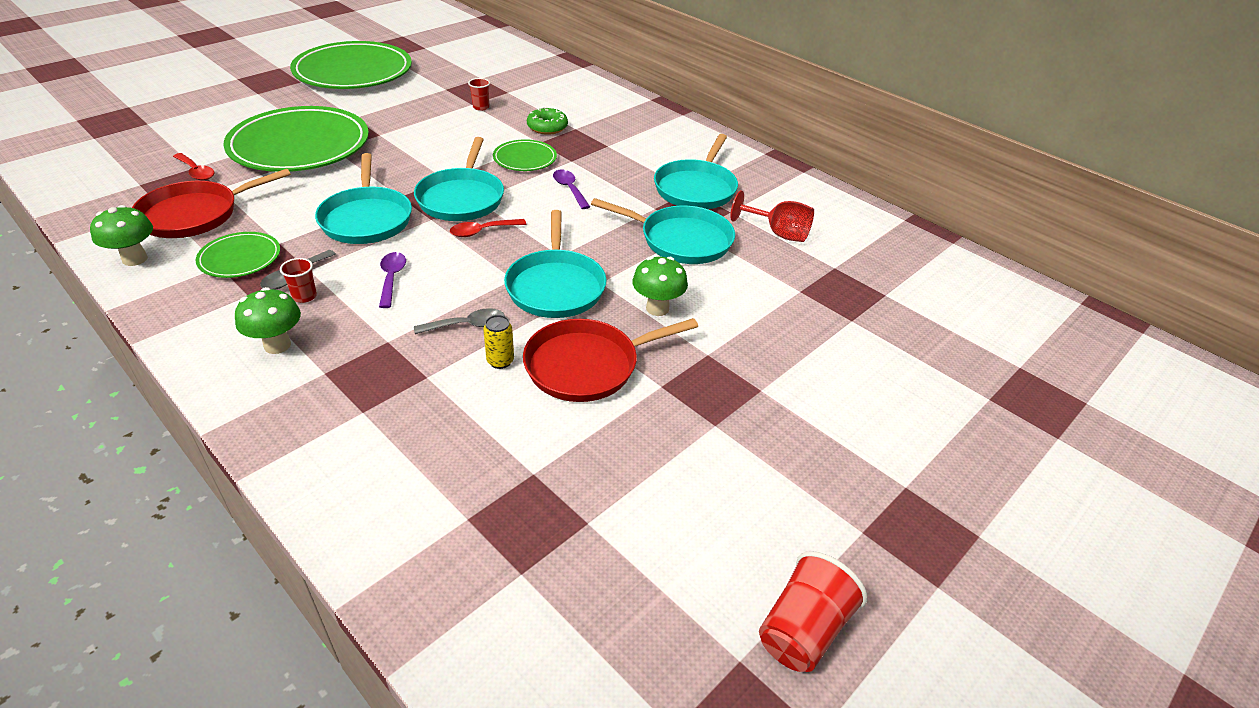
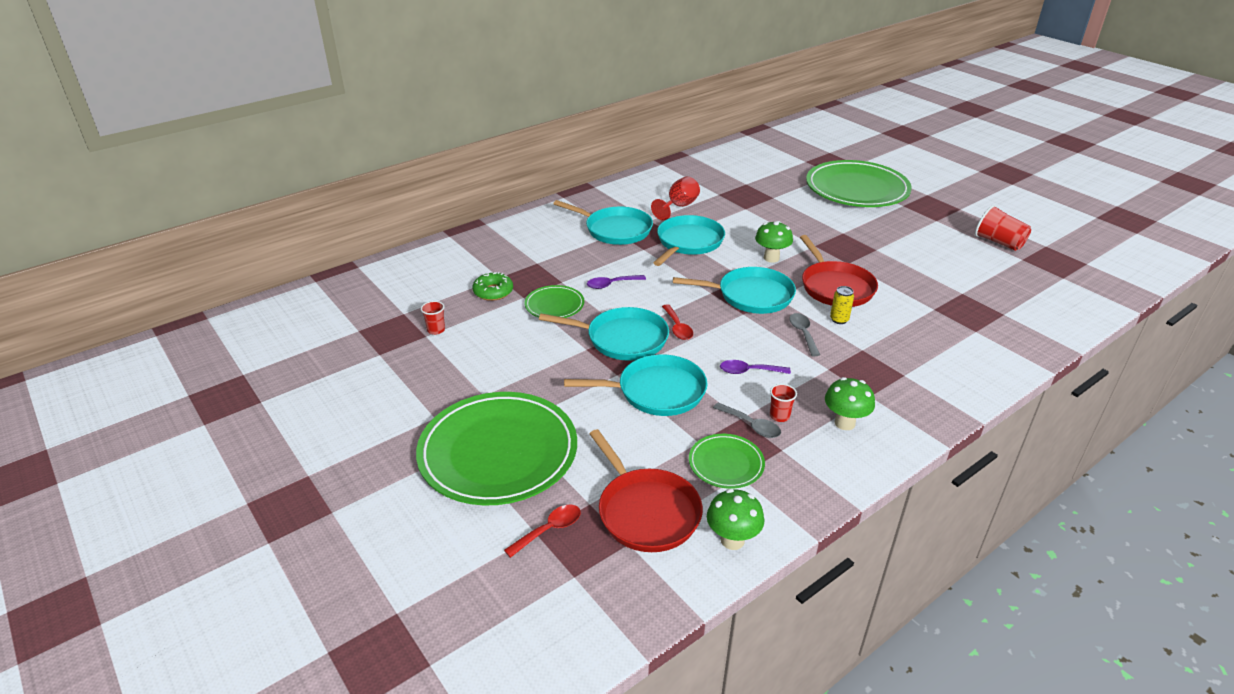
camera: 80 degrees left, 5 degrees down
(353, 72) = (296, 429): green plate -> green plate (857, 189)

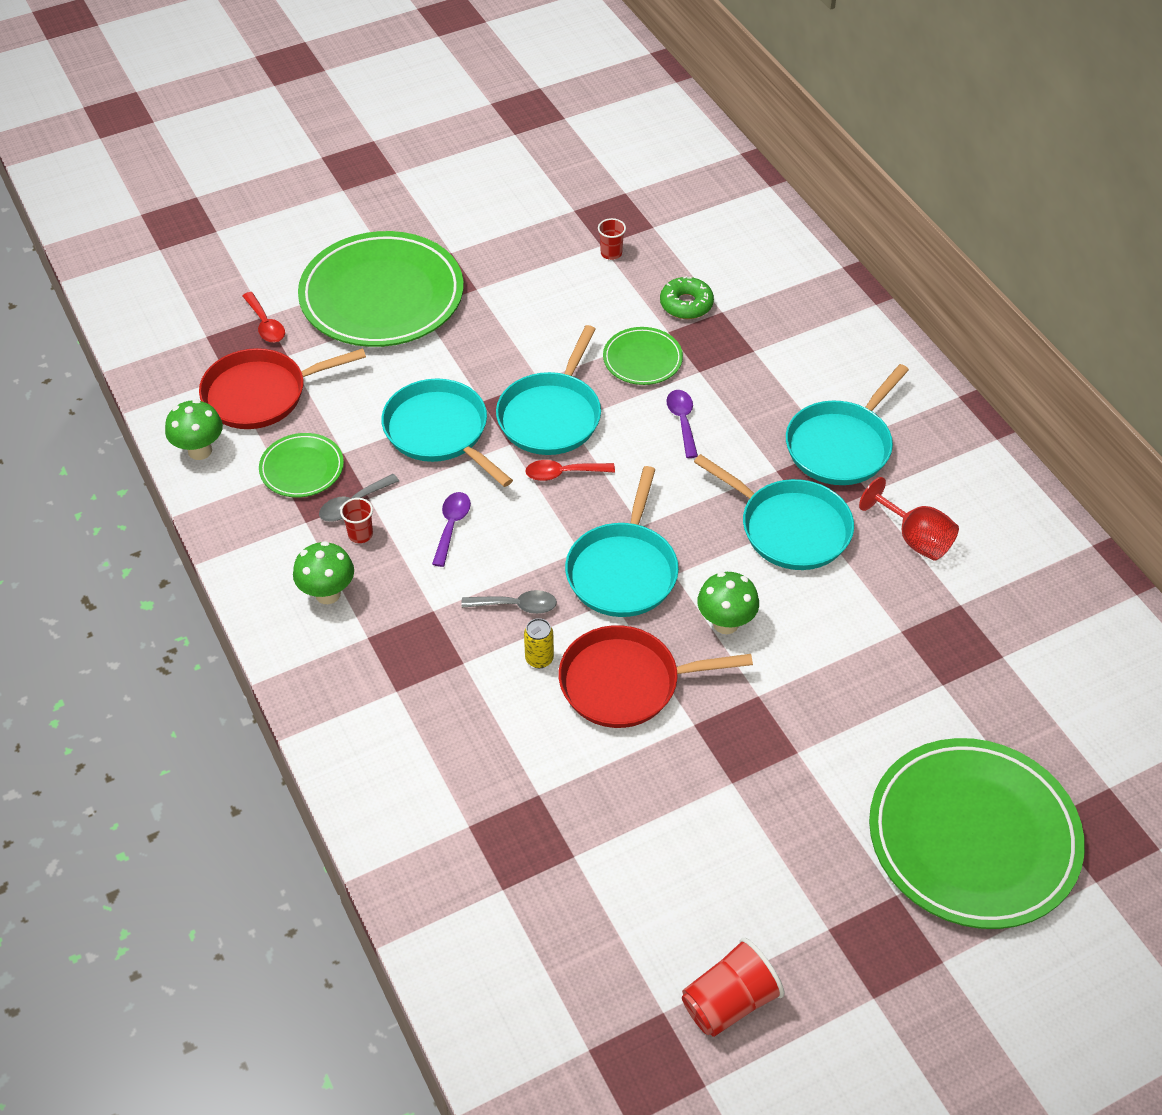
camera: 100 degrees right, 15 degrees up
(657, 391) = (439, 431): turquoise pan -> turquoise pan turned 135 degrees clockwise

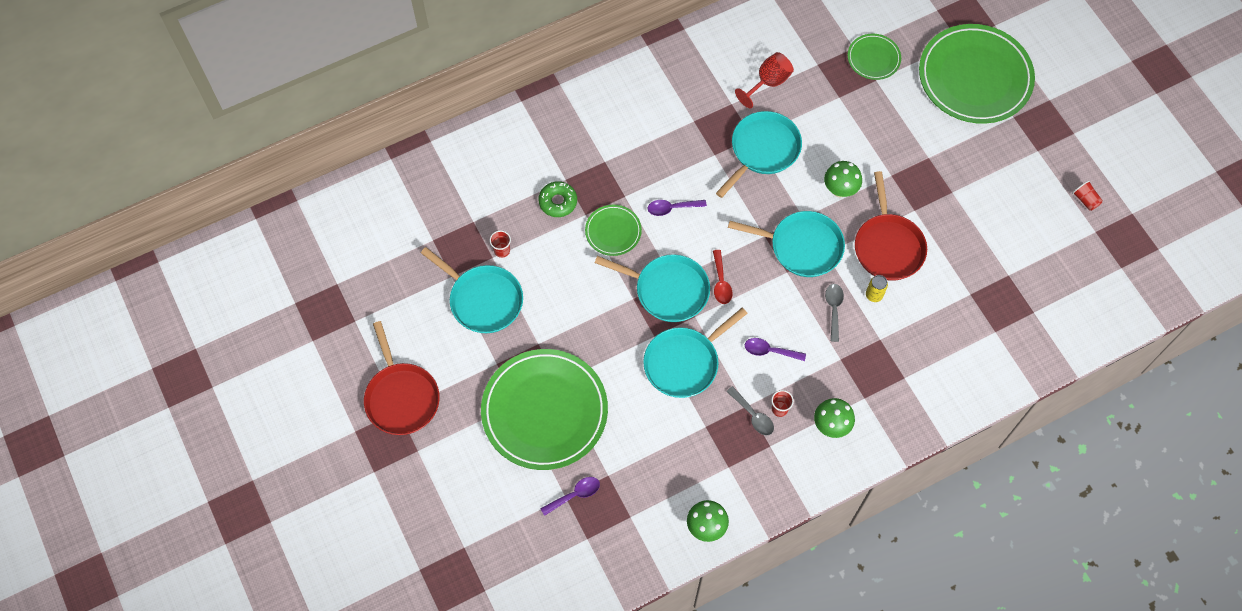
camera: 90 degrees left, 15 degrees up
(260, 394) = (649, 490): red pan -> red pan (401, 397)
(265, 324) = (575, 495): red spoon -> purple spoon
(302, 468) = (721, 453): green plate -> green plate (873, 58)
(729, 1001) = (1085, 200): red cup -> red cup, size x0.57
(841, 446) = (692, 116): turquoise pan -> turquoise pan (483, 300)

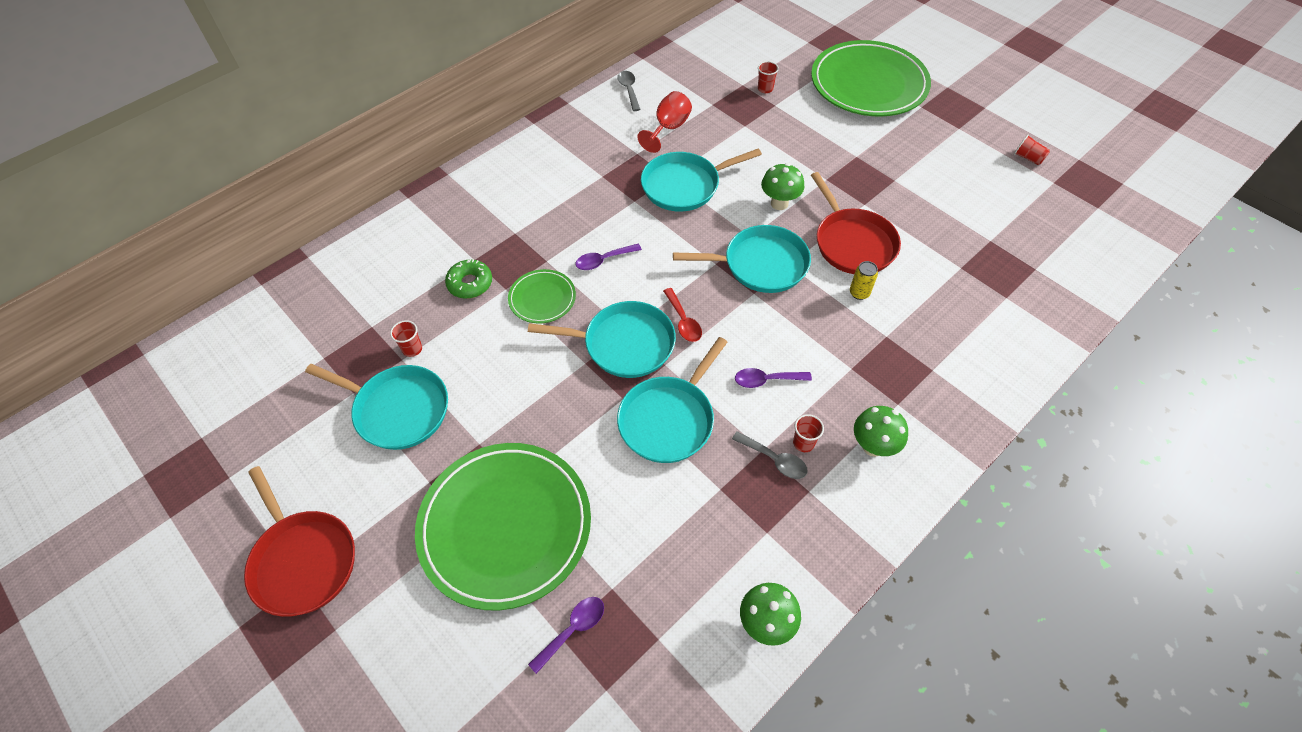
camera: 15 degrees left, 10 degrees down
(763, 150) = (684, 186): turquoise pan -> turquoise pan turned 135 degrees counterclockwise
(833, 309) = (821, 318): grey spoon -> grey spoon (629, 90)
(873, 58) = (765, 89): green plate -> red cup

